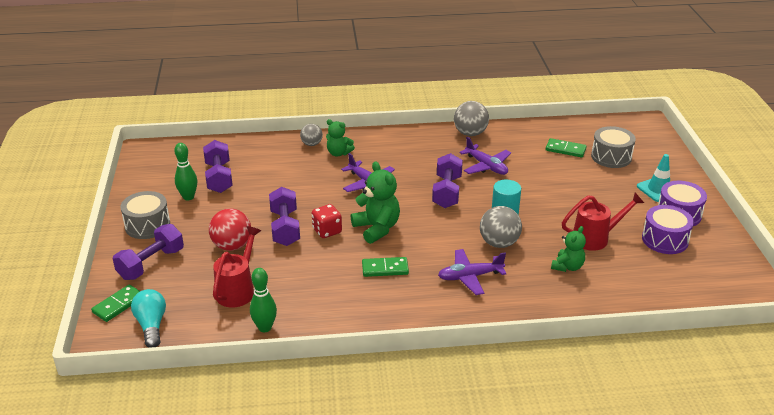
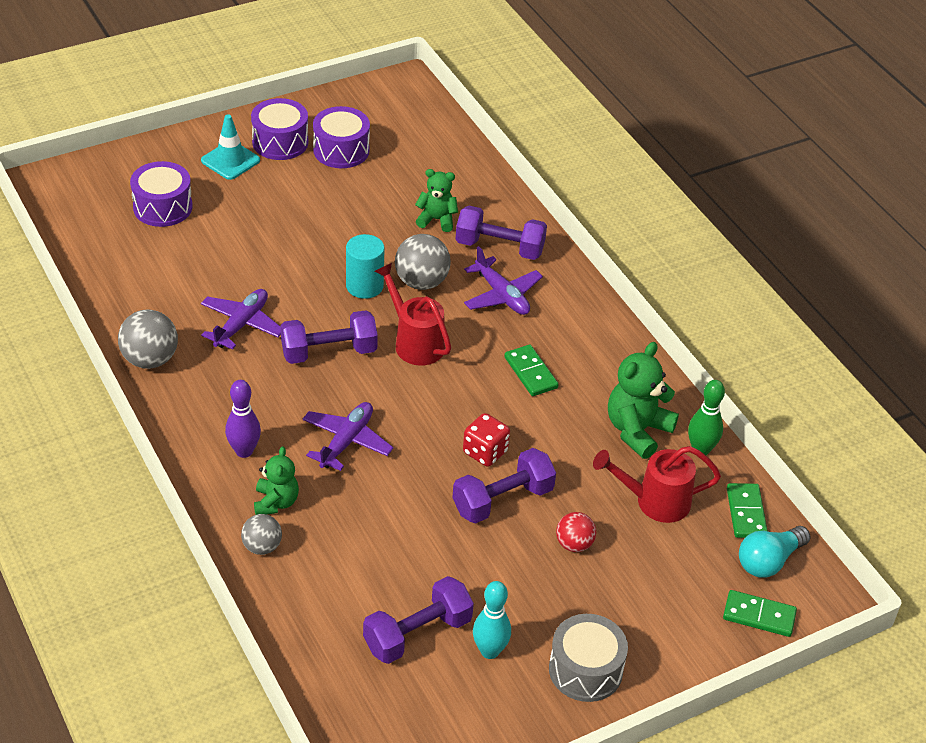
camera: 115 degrees left, 10 degrees up
(151, 264) = (663, 620): purple dumbbell -> purple dumbbell (499, 247)
(188, 197) = (489, 651): green bowling pin -> turquoise bowling pin
(232, 246) = (574, 544): red ball -> red ball, size x0.63
(377, 228) = (452, 402): green teddy bear -> green teddy bear (637, 430)
(382, 150) = (244, 451): none -> purple bowling pin
(565, 149) = (160, 252): green domino -> green domino (746, 513)
(595, 238) = (367, 203): red watering can -> red watering can (414, 342)
(611, 157) = (163, 207): grey drum -> purple drum

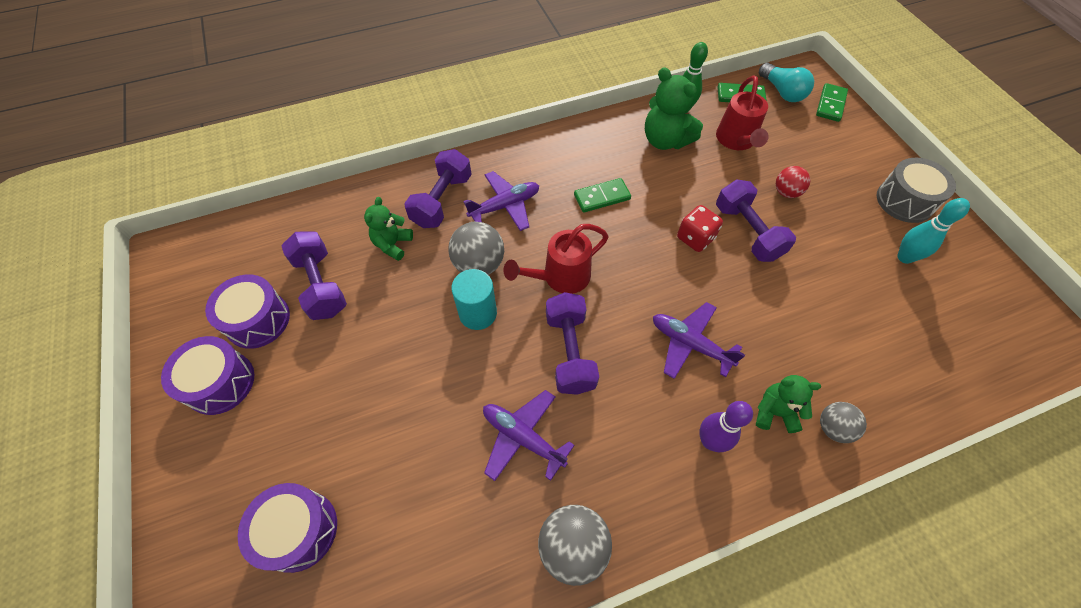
camera: 80 degrees left, 15 degrees up
(230, 160) = (234, 441): turquoise traffic cone -> none
(417, 634) = (902, 305): purple dumbbell -> purple dumbbell (321, 285)

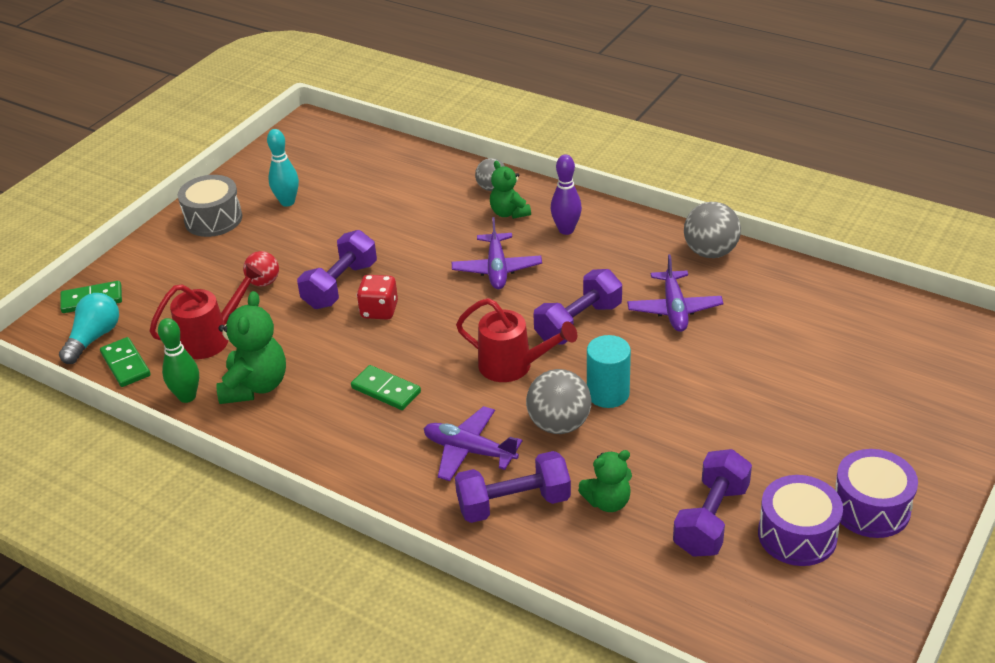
camera: 125 degrees left, 20 degrees down
(299, 530) = (877, 373): purple drum -> none

